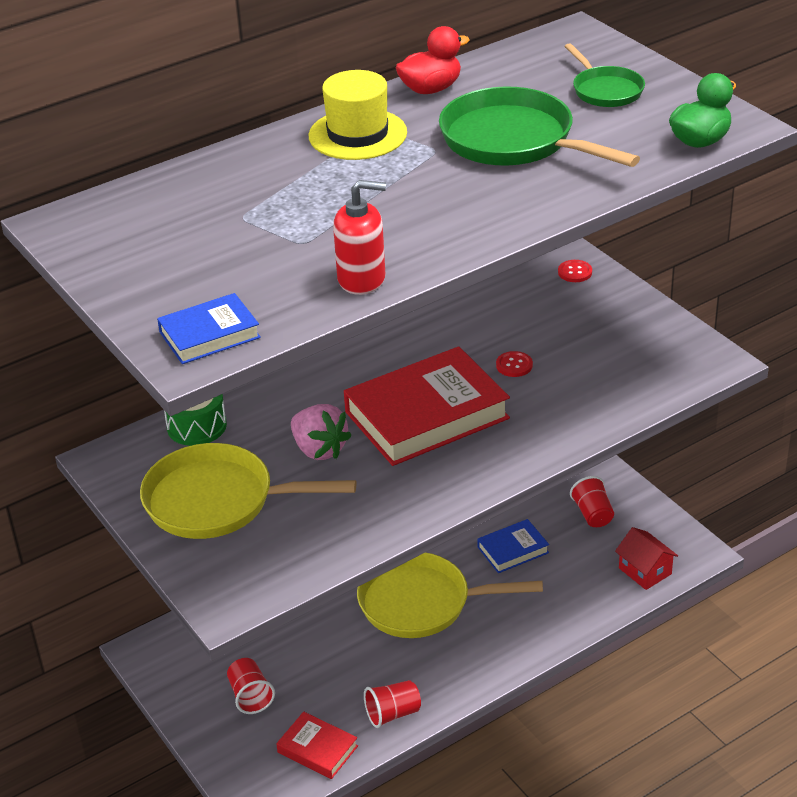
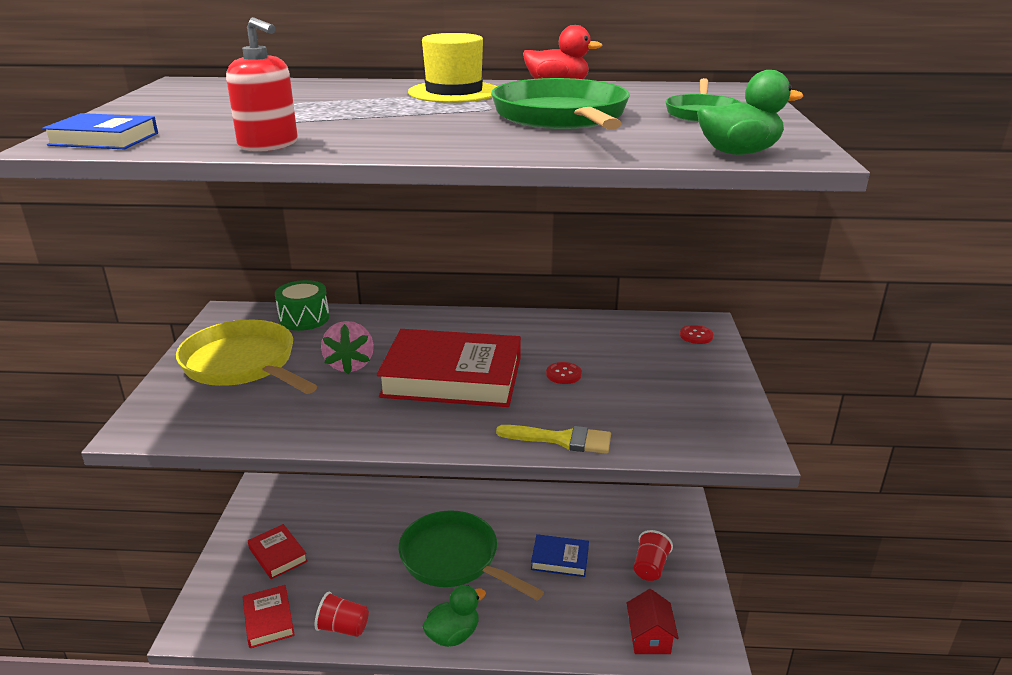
camera: 35 degrees right, 10 degrees down
(250, 696) = (278, 555): red cup -> red book
(422, 603) = (454, 559): yellow pan -> green pan
(492, 662) = (453, 635): none -> green duck
(583, 425) = (562, 439): none -> yellow brush

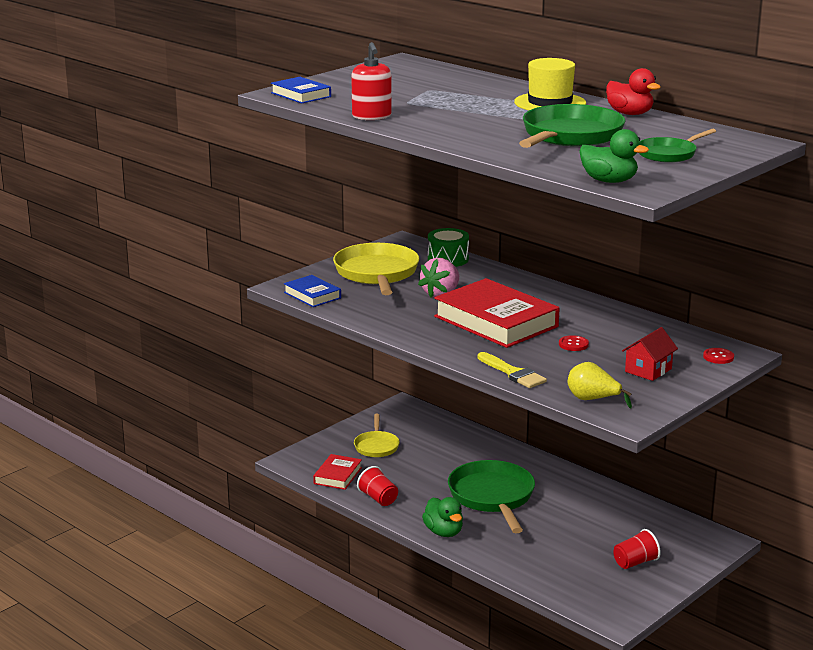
camera: 40 degrees right, 5 degrees down
(278, 555) = (376, 446): red book -> yellow pan
(453, 635) = (443, 532): green duck -> green duck turned 60 degrees clockwise
(560, 559) = (570, 529): blue book -> blue book (312, 295)
(649, 637) = (578, 593): red house -> red house (648, 370)
(683, 438) = (593, 400): none -> yellow pear

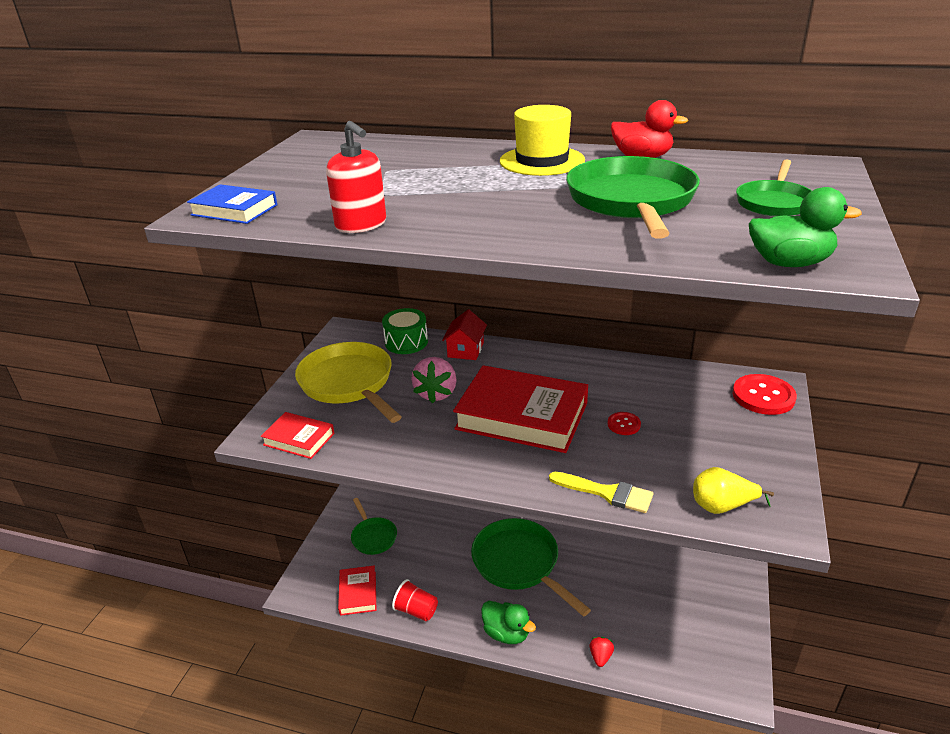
camera: 25 degrees left, 10 degrees up
(312, 295) = (299, 439): blue book -> red book
(376, 446) = (373, 536): yellow pan -> green pan
(512, 567) = (600, 657): none -> red strawberry
(635, 562) = (696, 600): red cup -> none
(648, 370) = (725, 438): red house -> red house (465, 350)
(718, 357) = (763, 396): red button -> red button, size x1.89

